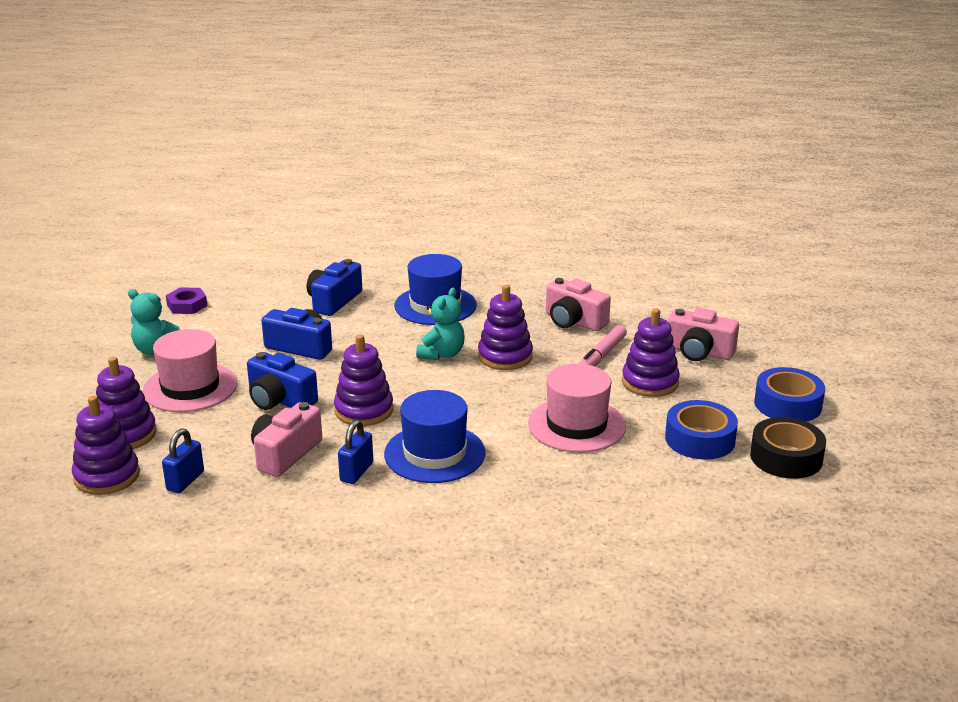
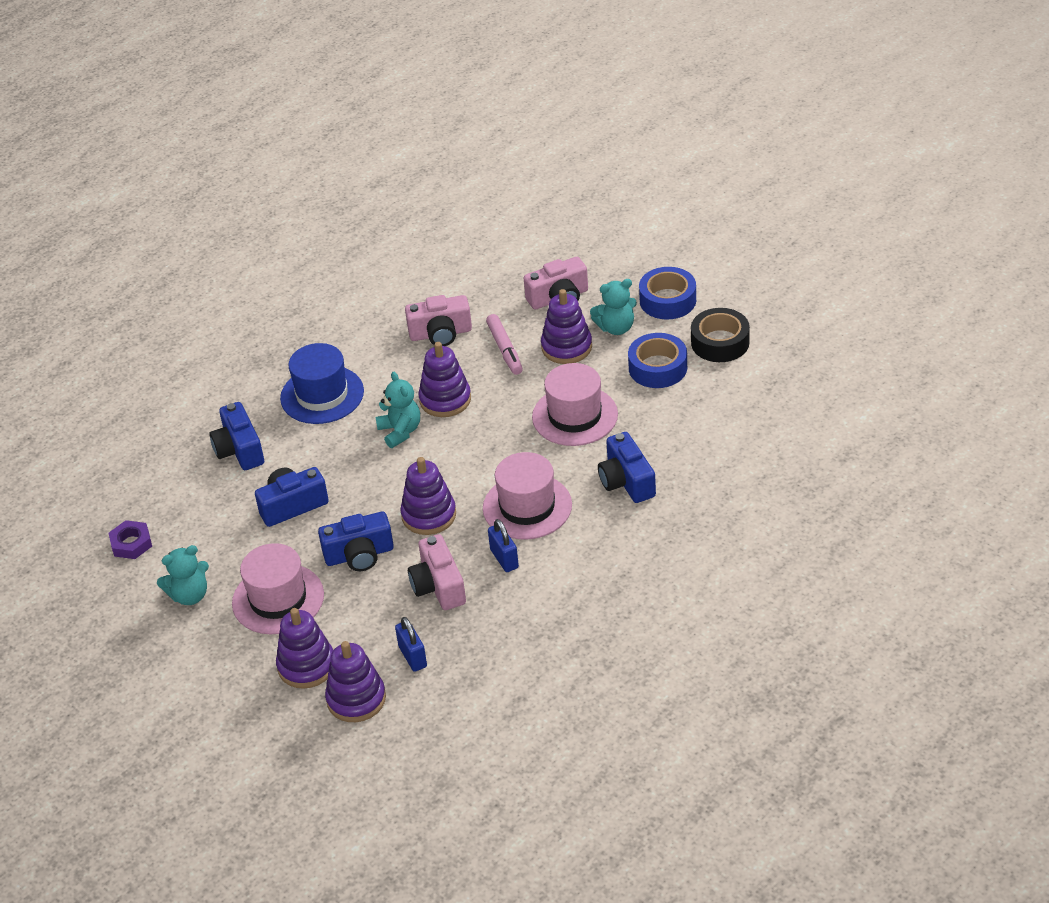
camera: 45 degrees left, 15 degrees up
(434, 453) = (527, 506): blue hat -> pink hat
(536, 492) = (626, 481): none -> blue camera
(711, 395) = (616, 327): none -> turquoise teddy bear

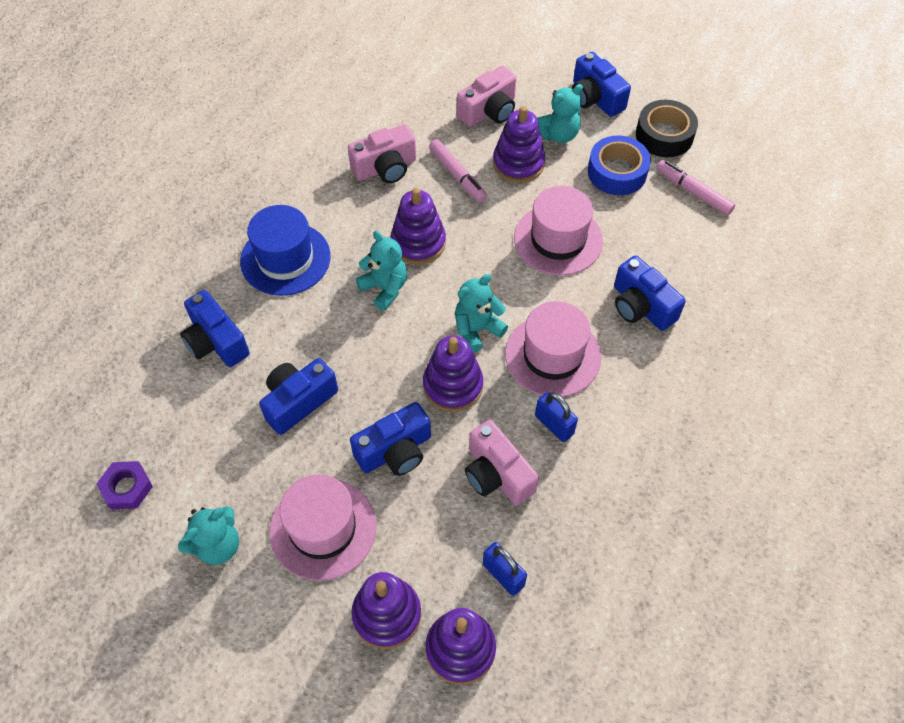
camera: 20 degrees left, 15 degrees up
(468, 476) = (477, 329): none -> turquoise teddy bear
(667, 300) = (595, 98): blue tape -> blue camera
(724, 395) = (693, 192): none -> pink marker

